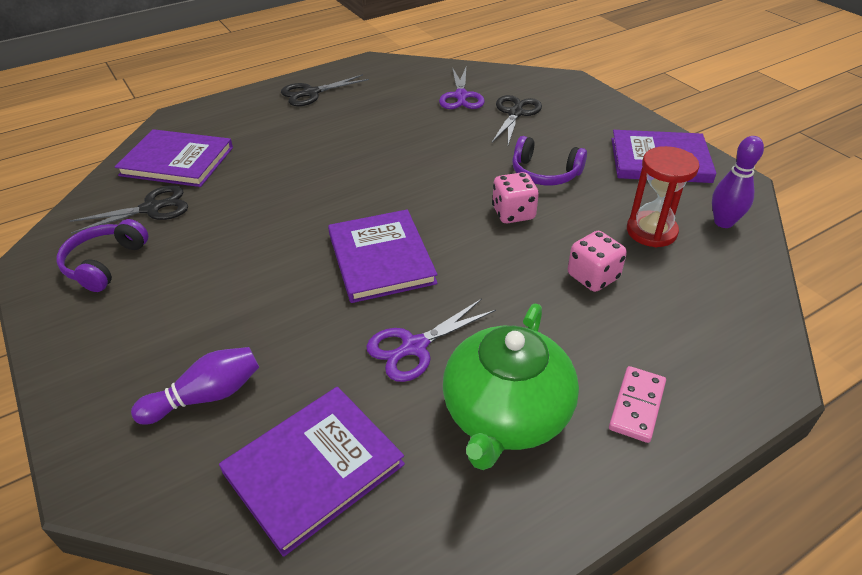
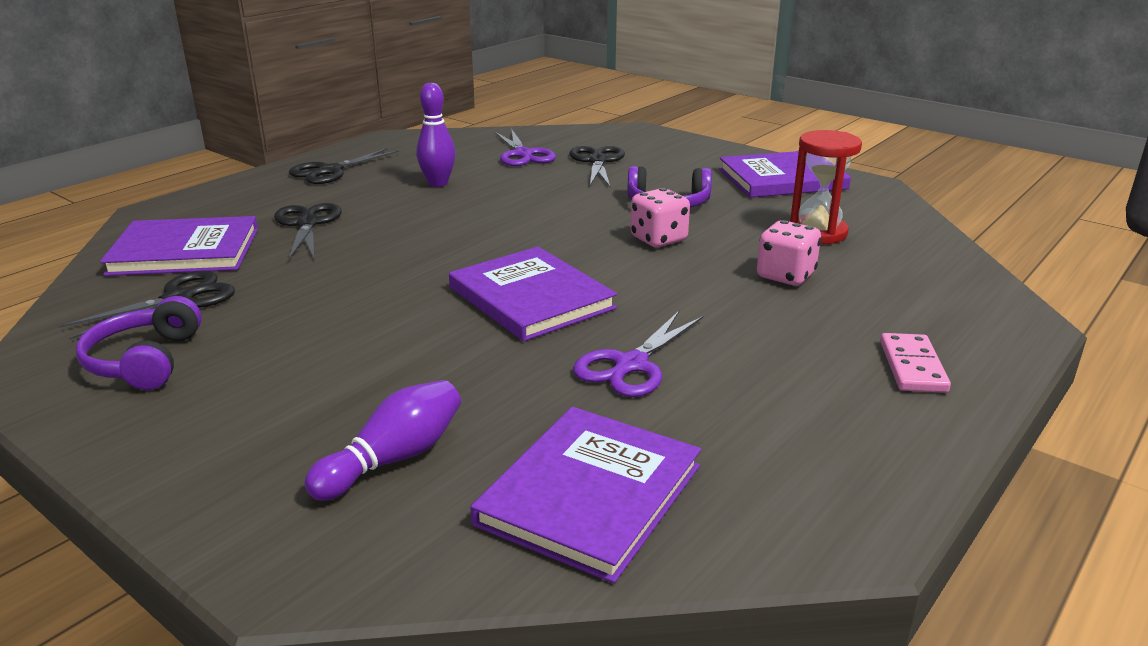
camera: 20 degrees left, 15 degrees down
(268, 147) = (307, 223): none -> black scissors
(505, 414) = (781, 401): green teapot -> none
(723, 222) = (883, 216): purple bowling pin -> purple bowling pin (438, 183)

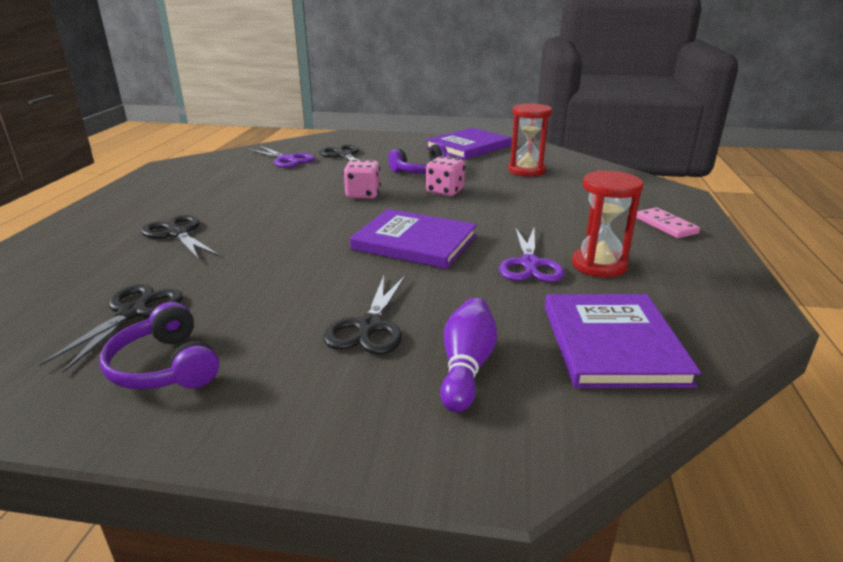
camera: 30 degrees left, 0 degrees up
(185, 251) = (88, 277): purple book -> none
(329, 171) = (146, 195): black scissors -> black scissors (369, 327)
(438, 183) = (248, 187): purple bowling pin -> none
(721, 393) = (599, 265): none -> red hourglass
(785, 276) = (542, 196): pink dice -> pink dice (363, 195)

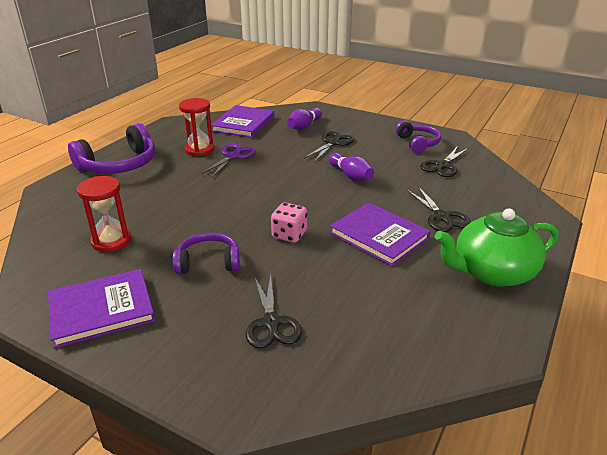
camera: 160 degrees left, 5 degrees up
(146, 198) = (492, 272): none -> green teapot
(287, 160) = (347, 327): purple scissors -> none
(311, 265) = (351, 175): none -> purple bowling pin
(414, 242) = (282, 180): purple book -> purple book (379, 236)
(445, 191) = (218, 225): pink dice -> none
(666, 225) = (119, 164): pink domino -> purple headphones

